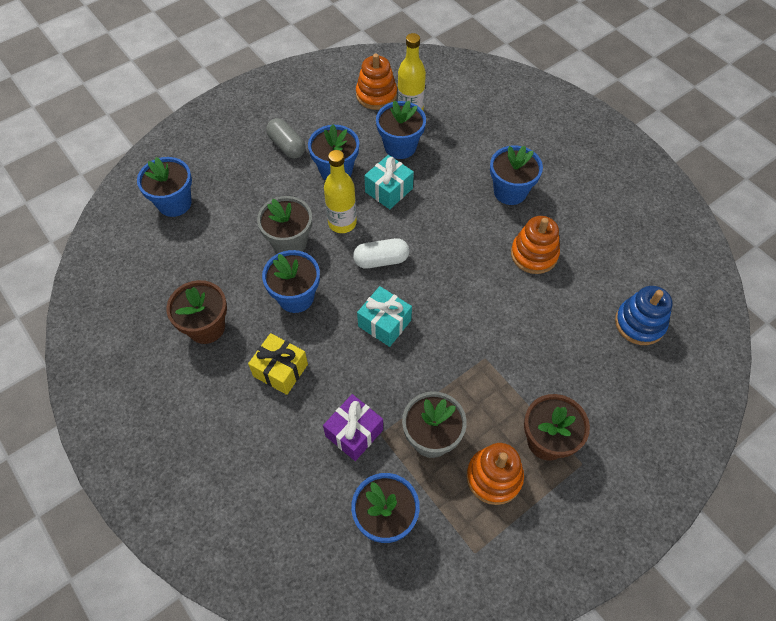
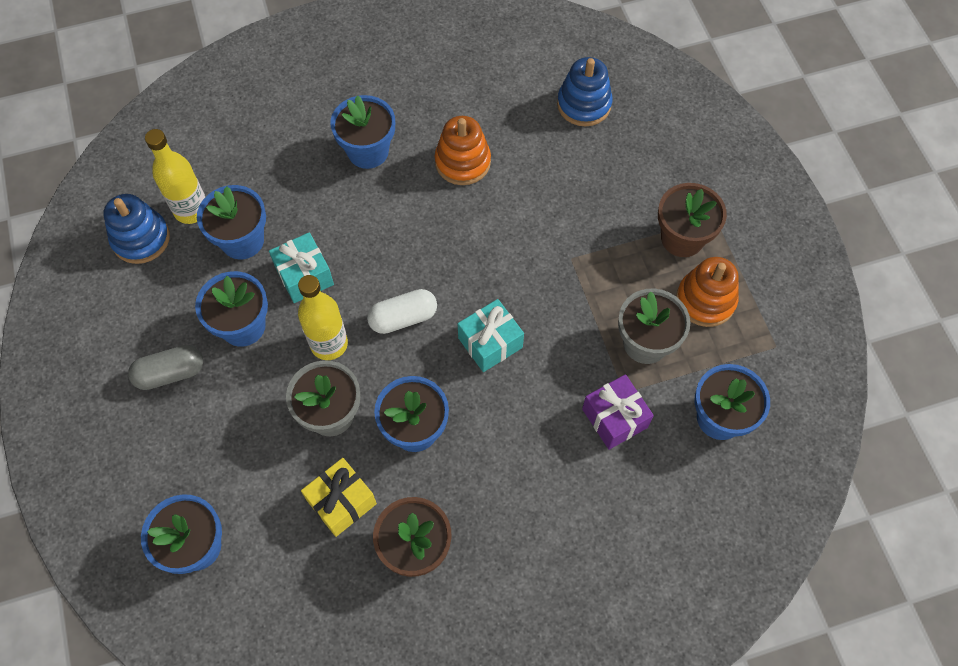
camera: 70 degrees left, 5 degrees up
(280, 370) = (509, 475): yellow gift -> yellow gift (341, 502)
(376, 95) = (141, 239): orange stacking toy -> blue stacking toy
(381, 260) = (403, 318): white capsule -> white capsule turned 60 degrees clockwise

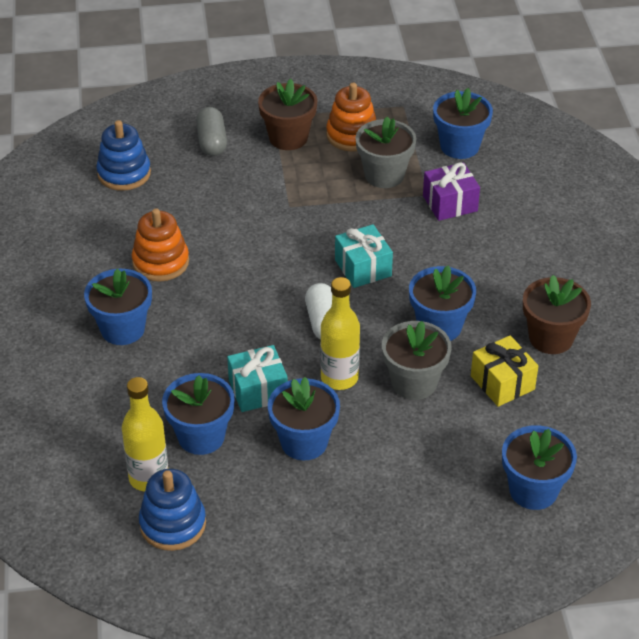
camera: 80 degrees left, 20 degrees down
(170, 373) = (345, 503): grey capsule -> grey capsule (212, 142)

